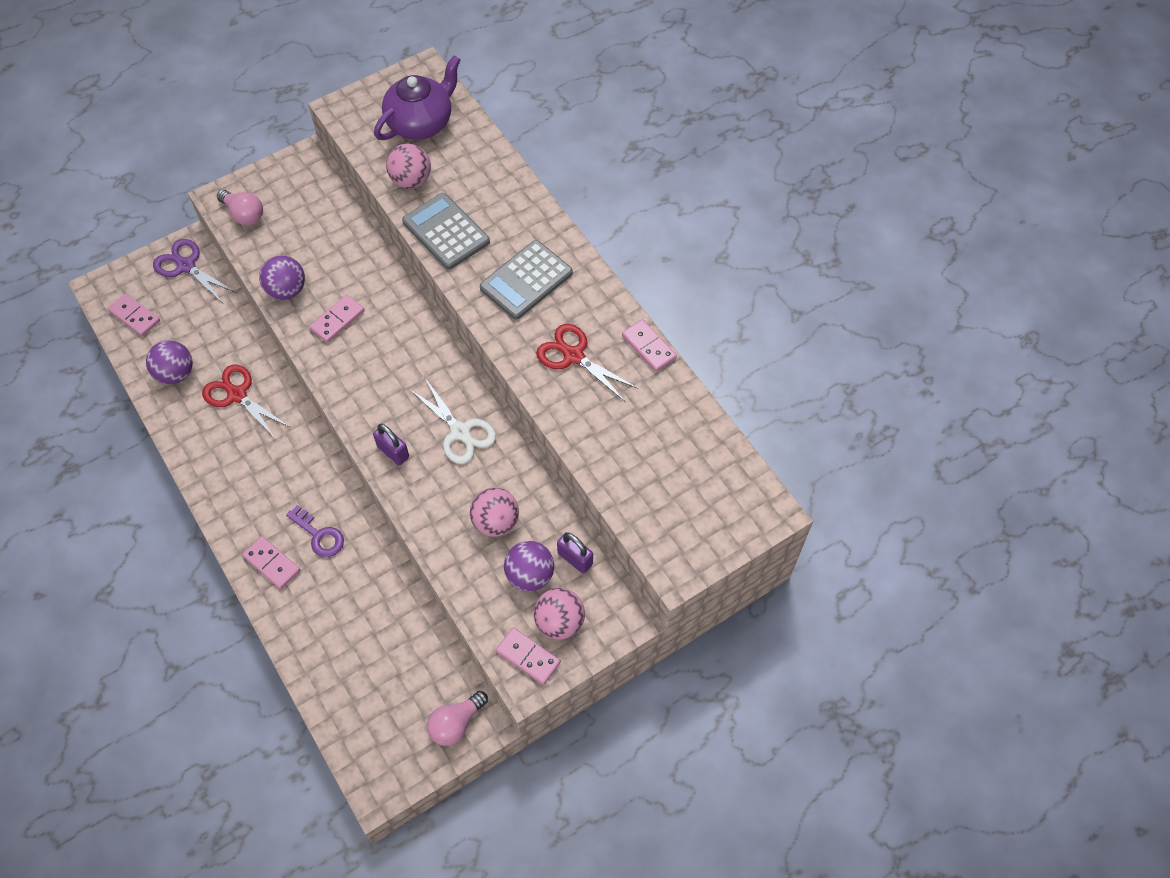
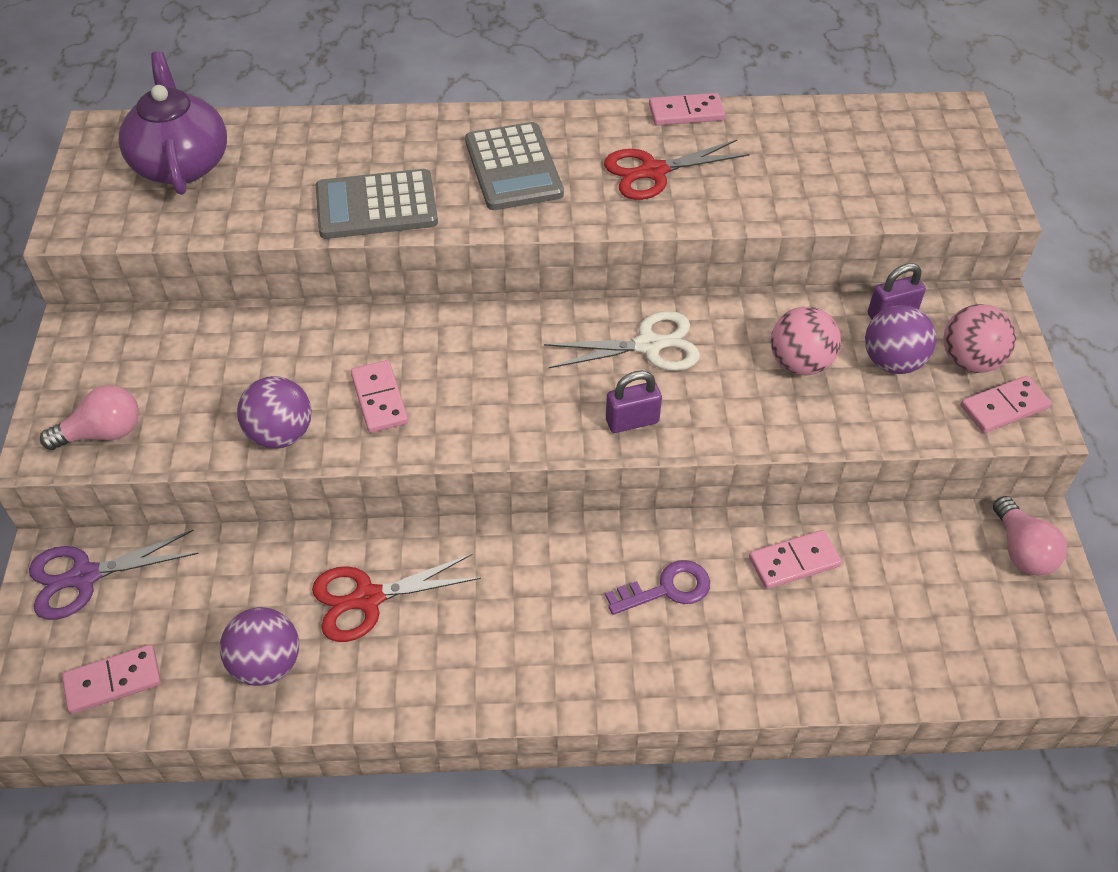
camera: 60 degrees left, 10 degrees down
(272, 563) = (678, 663): pink domino -> pink domino (794, 561)
(411, 180) = (264, 206): pink ball -> none

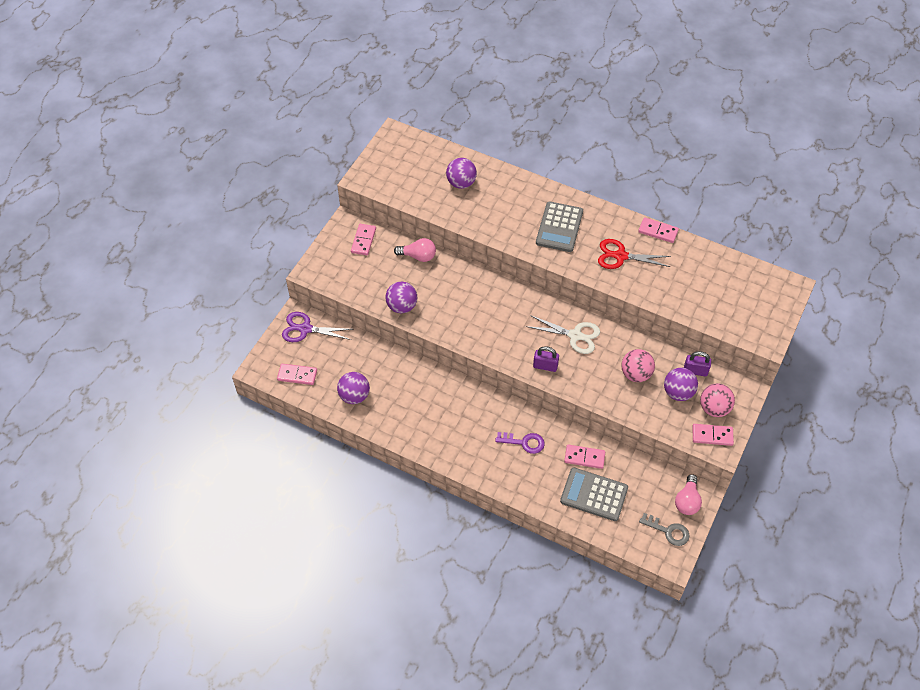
camera: 30 degrees right, 5 degrees up
(103, 433) = (335, 274): pink light bulb -> pink light bulb (418, 256)
(181, 163) = (419, 165): purple teapot -> none
(282, 164) = (461, 183): none -> purple ball
(368, 599) = (405, 389): red scissors -> none
(376, 206) = (489, 221): grey calculator -> grey calculator (594, 494)
(379, 399) = (448, 308): pink domino -> pink domino (363, 240)
(1034, 622) = (668, 531): none -> grey key

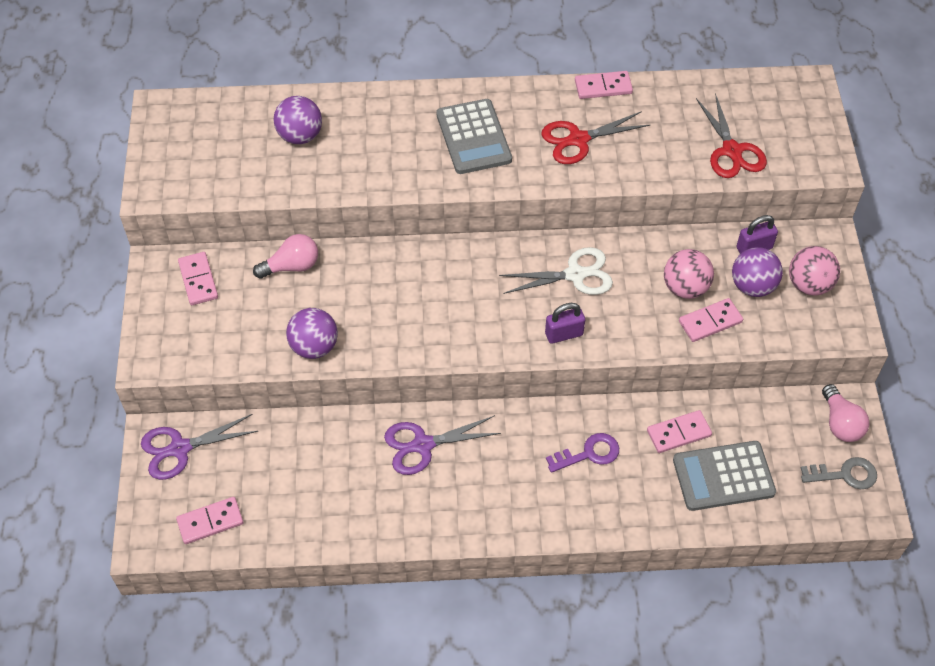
camera: 30 degrees left, 0 degrees up
(354, 396) = (314, 509): purple ball -> none
(434, 391) = (423, 445): none -> purple scissors
(711, 304) = (732, 150): none -> red scissors
(712, 436) = (831, 321): pink domino -> pink domino (710, 322)

